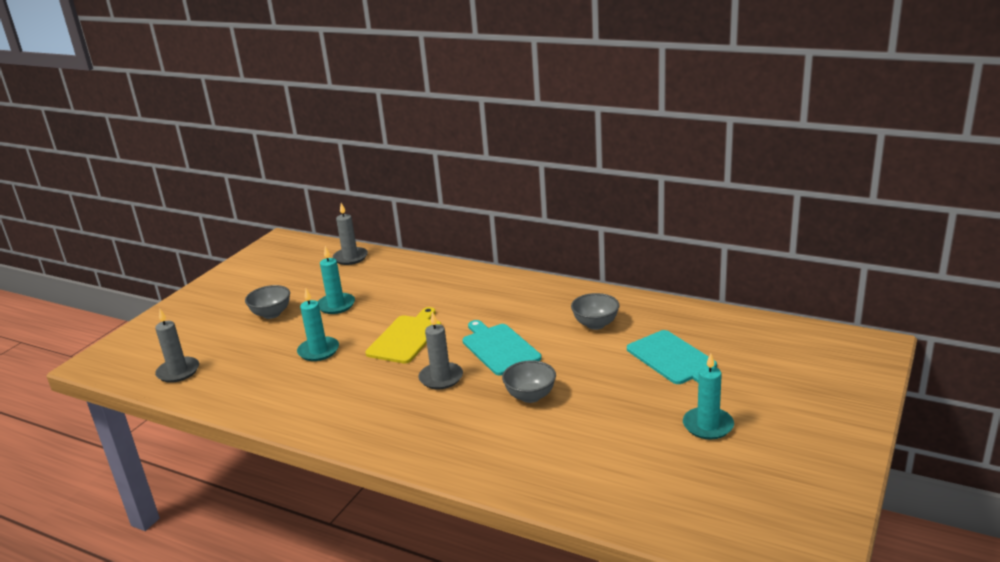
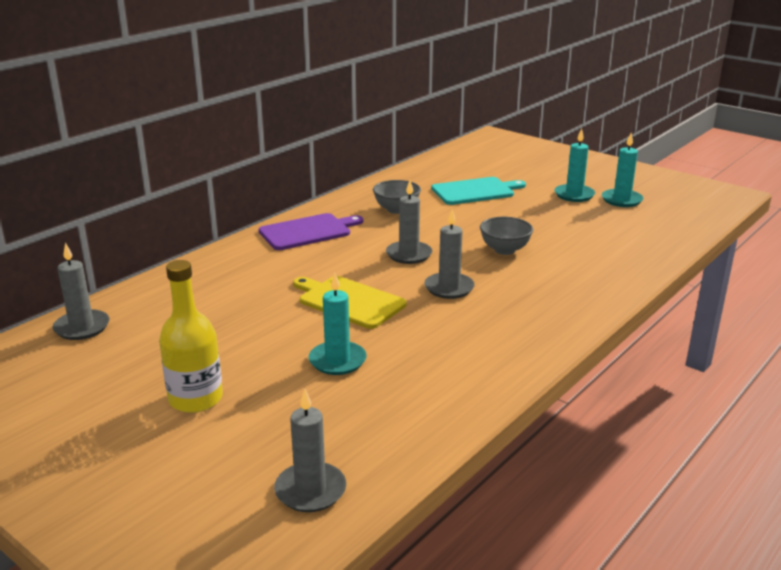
camera: 80 degrees left, 0 degrees up
(271, 314) = (195, 399): grey bowl -> yellow bottle
(336, 305) = (221, 344): turquoise candle -> turquoise candle (621, 200)
(499, 348) = (409, 254): turquoise cutting board -> grey candle
(525, 294) = (308, 231): none -> purple cutting board

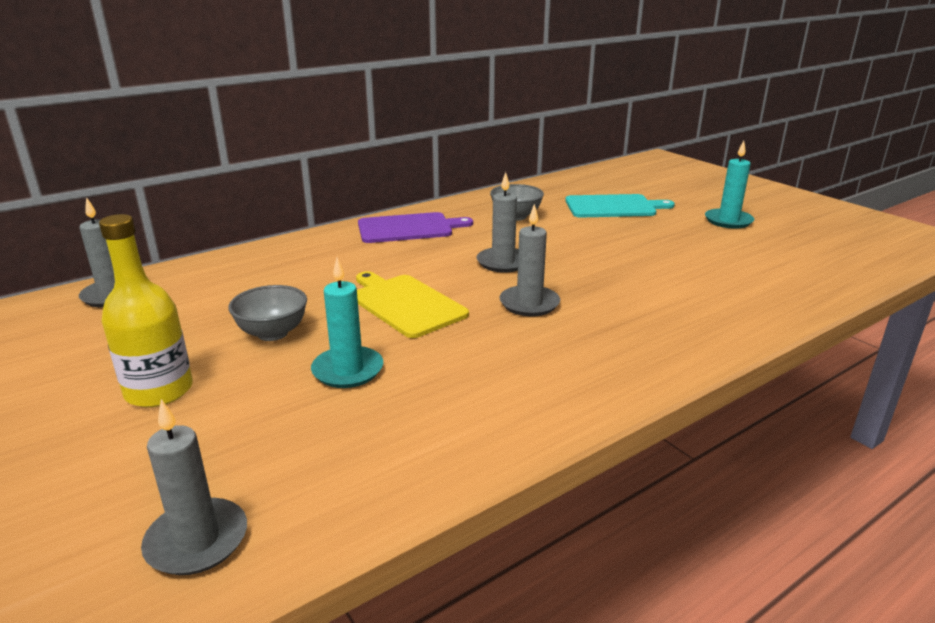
camera: 15 degrees right, 0 degrees up
(504, 250) = (618, 270): grey bowl -> grey bowl (272, 333)
(621, 200) = (786, 231): turquoise candle -> none

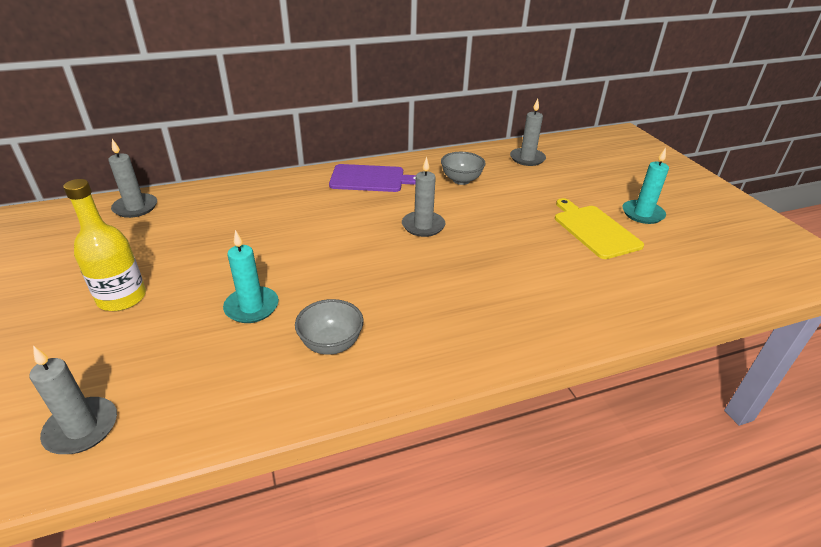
camera: 15 degrees right, 10 degrees up
(272, 333) = (220, 262): grey bowl -> grey bowl (331, 344)
(405, 304) = (326, 253): yellow cutting board -> yellow cutting board (594, 230)
(529, 304) = (419, 271): grey candle -> grey candle (527, 158)
(613, 207) = (549, 182): turquoise cutting board -> none

